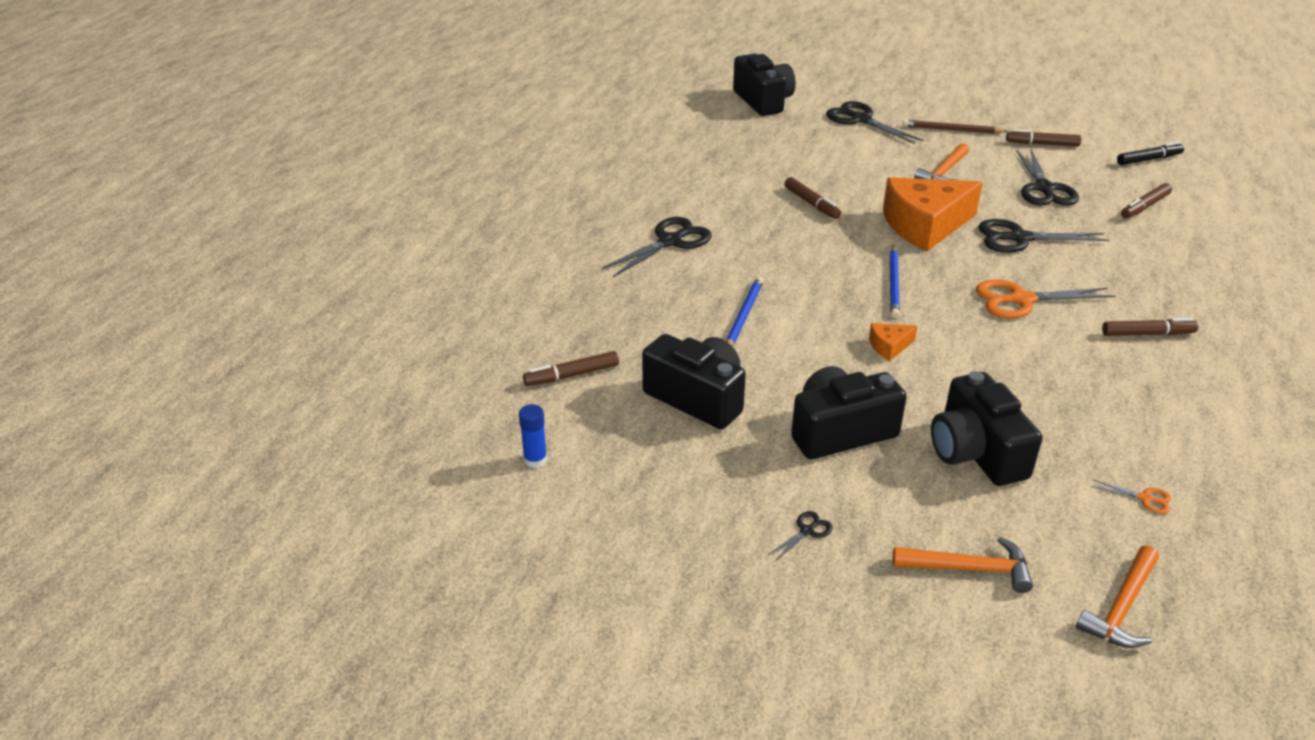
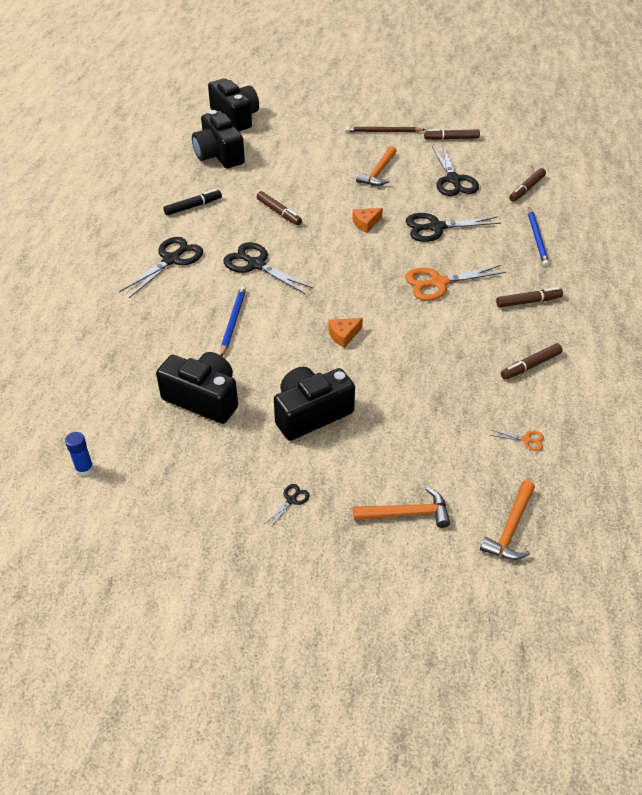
camera: 10 degrees left, 10 degrees up
(572, 375) = (105, 391): brown marker -> brown marker (530, 365)
(860, 120) = (313, 128): black scissors -> black scissors (256, 264)
(894, 284) = (344, 279): blue pencil -> blue pencil (537, 238)
(925, 225) = (366, 223): orange cheese -> orange cheese, size x0.42
(976, 452) = (409, 418): black camera -> black camera (219, 154)
(1148, 159) = (529, 145): black marker -> black marker (193, 206)

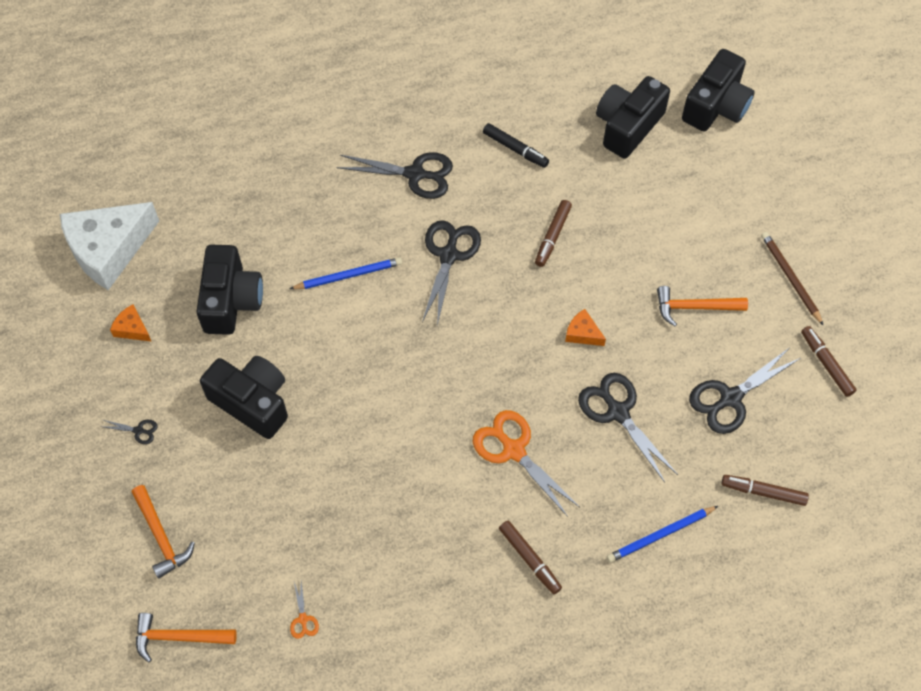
camera: 65 degrees right, 15 degrees up
(84, 468) = (109, 249): blue glue stick -> white cheese
(343, 335) = (378, 386): orange cheese -> orange cheese (132, 329)
(530, 365) = (419, 592): brown marker -> none

